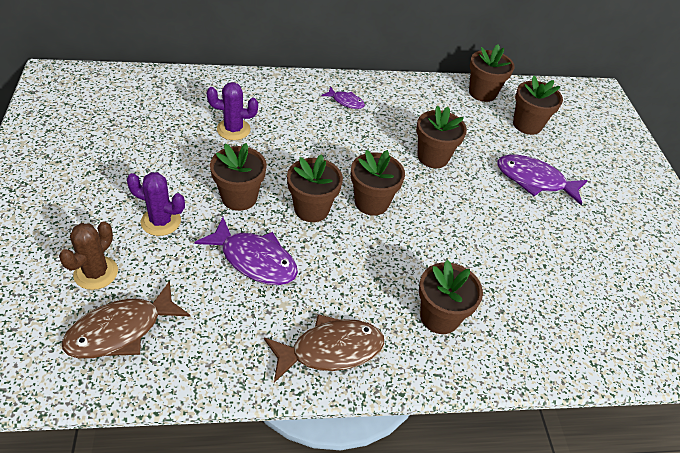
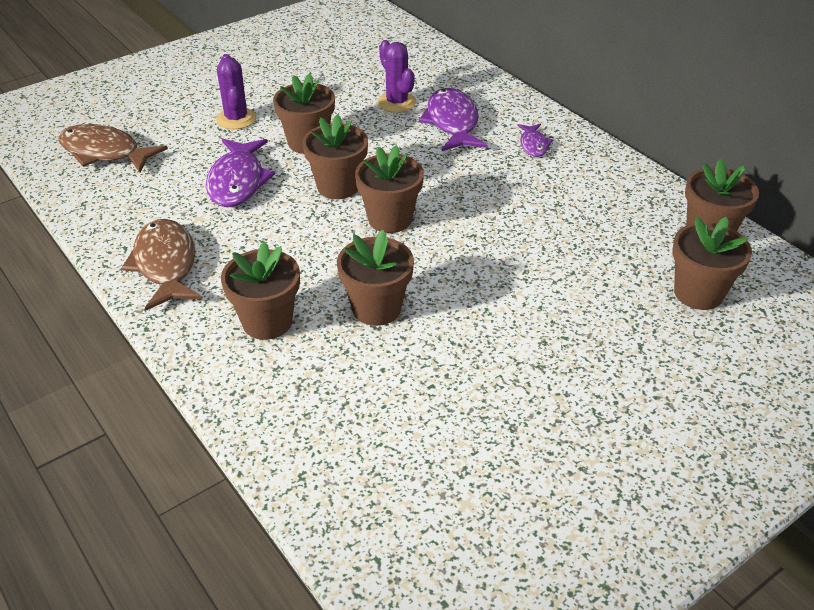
camera: 65 degrees right, 5 degrees down
(96, 273) = (153, 117): brown cactus -> none
(330, 350) = (166, 265): brown fish -> brown fish turned 150 degrees counterclockwise
(433, 157) = (520, 235): brown flower pot -> brown flower pot (376, 308)
(534, 180) = (585, 332): purple fish -> purple fish (452, 122)

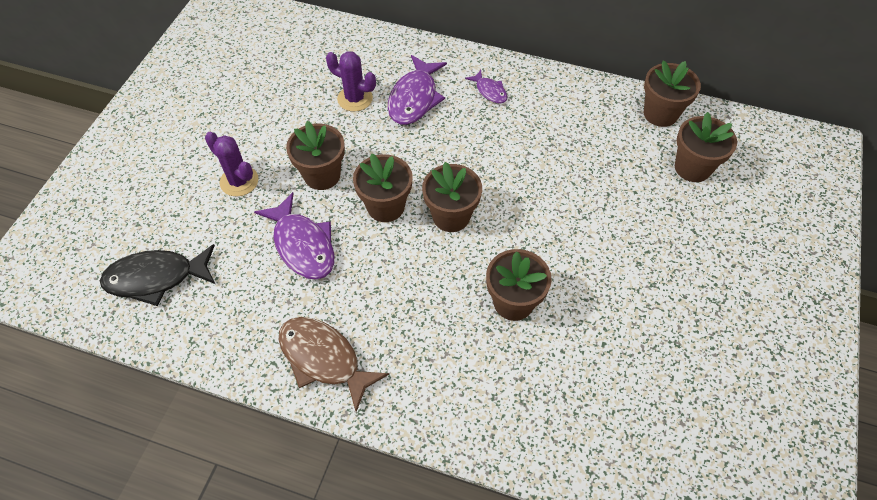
camera: 35 degrees left, 15 degrees up
(105, 152) = (156, 278): brown fish -> black fish
(267, 322) = (450, 362): brown flower pot -> none
(452, 122) = (414, 98): purple fish -> purple fish turned 120 degrees counterclockwise

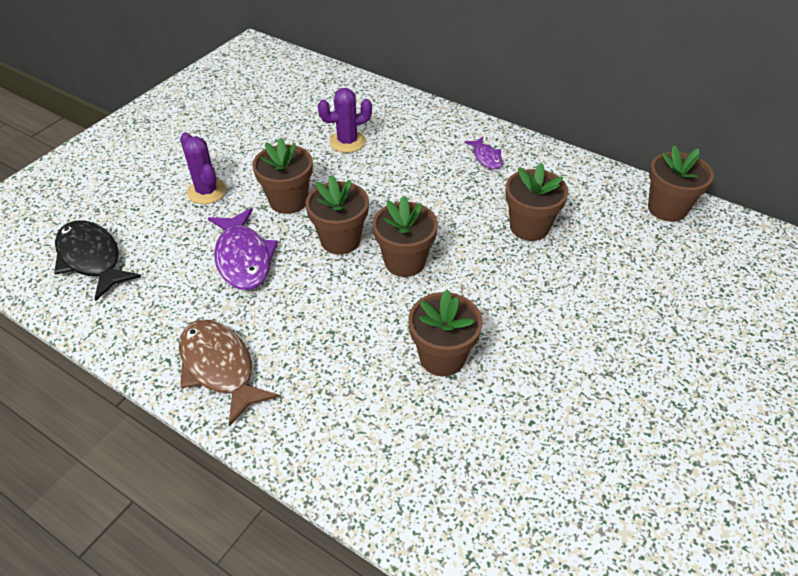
camera: 15 degrees right, 10 degrees down
(156, 278) = (92, 259): black fish -> black fish turned 45 degrees clockwise
(355, 98) = (347, 142): purple cactus -> purple cactus turned 60 degrees counterclockwise
(414, 98) = (406, 151): purple fish -> none
(692, 168) = (690, 266): brown flower pot -> brown flower pot (529, 227)

